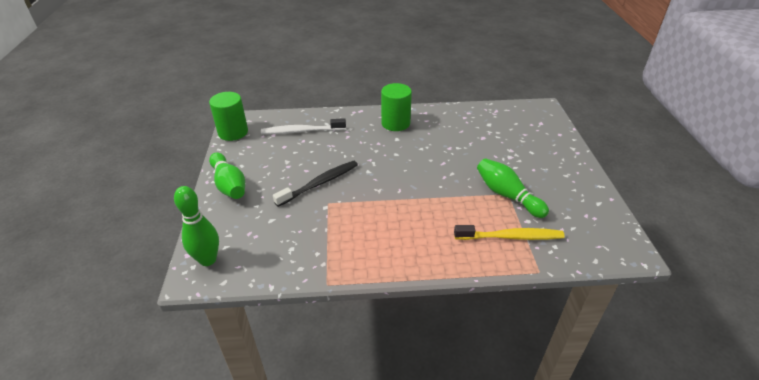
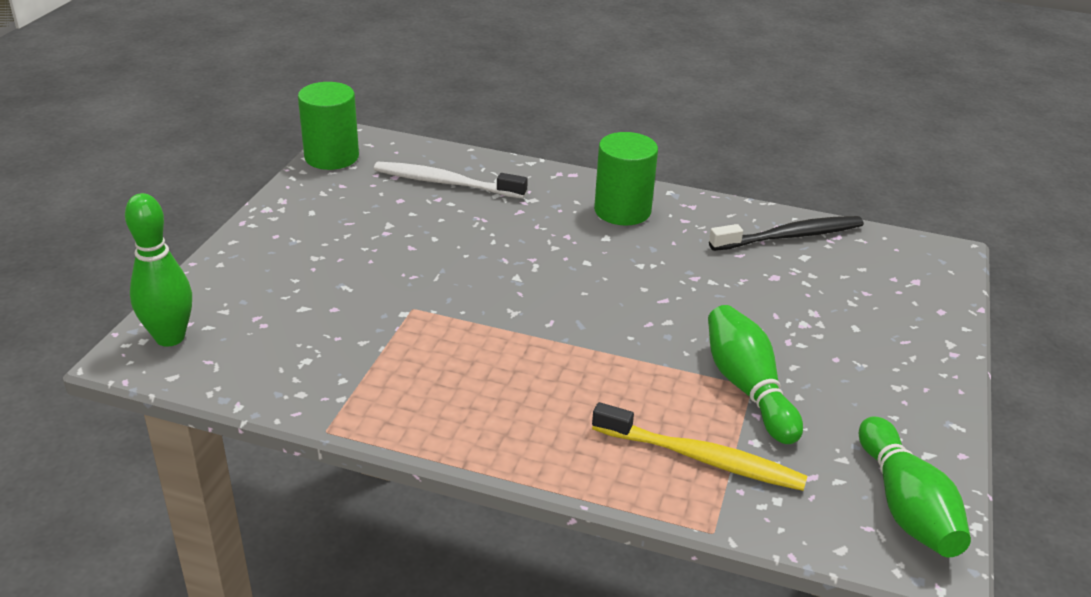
camera: 20 degrees right, 5 degrees down
(229, 184) = (273, 236): green bowling pin -> green bowling pin (905, 506)
(320, 183) = (420, 274): black toothbrush -> black toothbrush (790, 236)

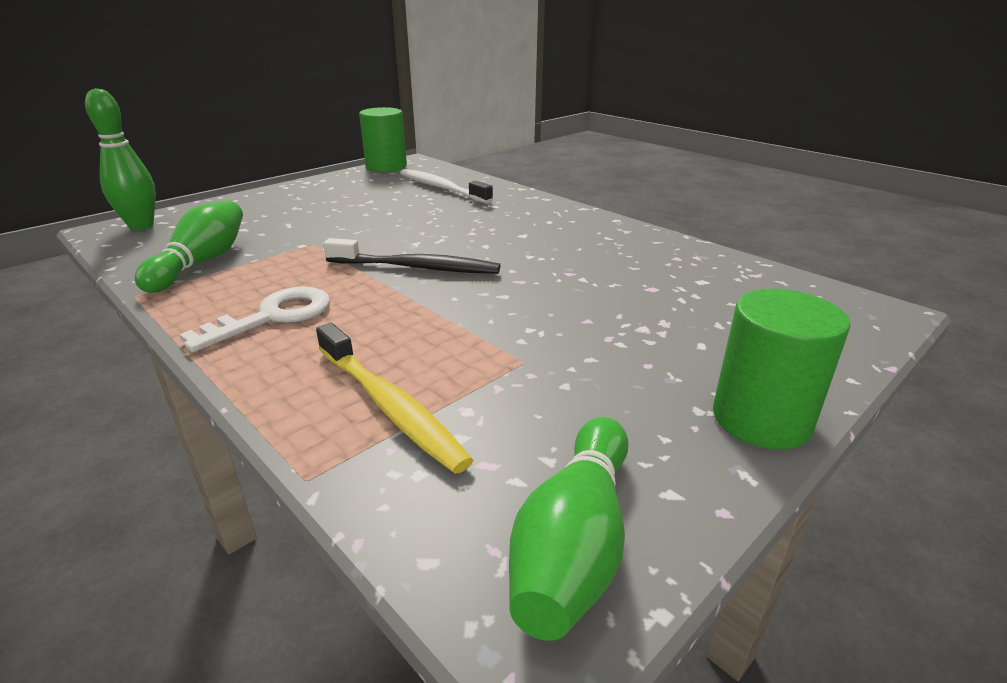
camera: 30 degrees right, 5 degrees down
(501, 409) = (274, 316): none -> white key
(622, 211) = (558, 223): green cylinder -> green cylinder (761, 419)
(747, 388) = (516, 362): green bowling pin -> green bowling pin (202, 262)
(790, 236) = (702, 265): black toothbrush -> black toothbrush (417, 267)

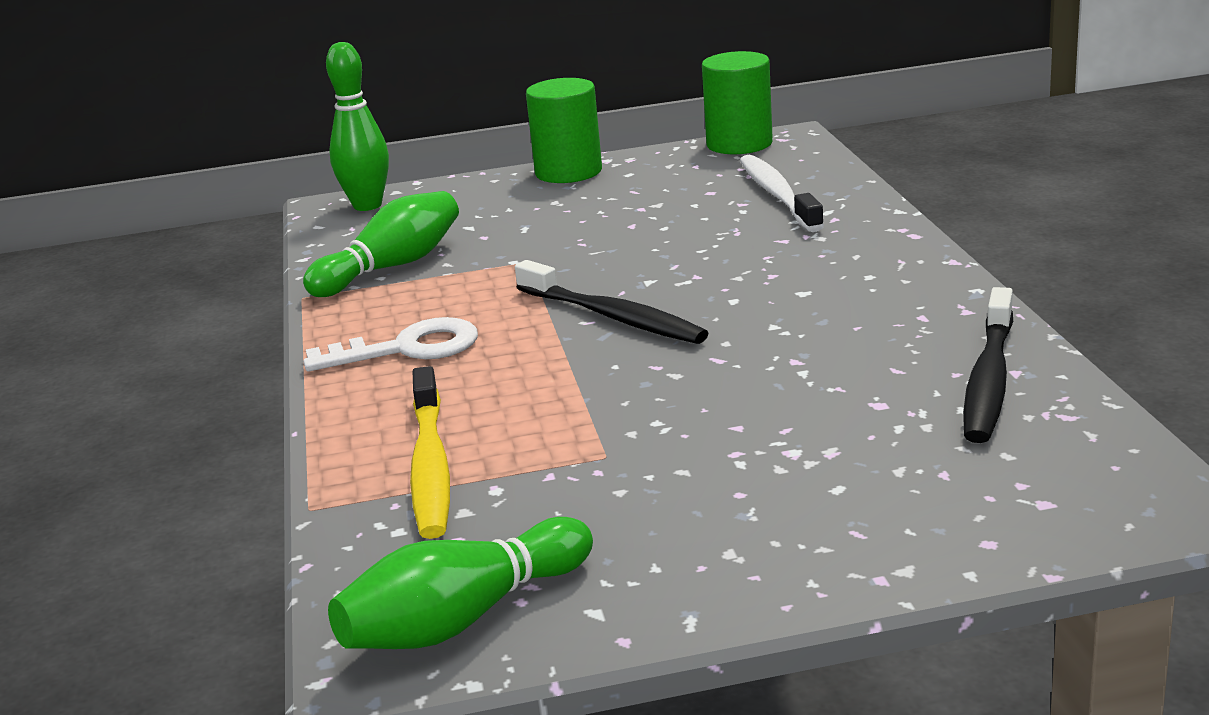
camera: 35 degrees right, 5 degrees down
(691, 263) = (989, 379): none -> black toothbrush
(761, 419) = (784, 579): green cylinder -> green cylinder (568, 172)

